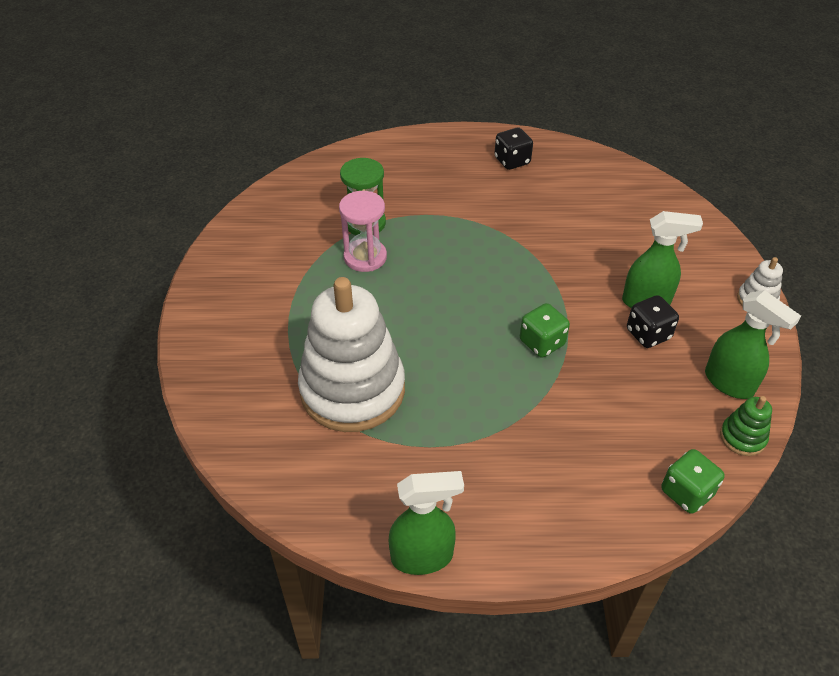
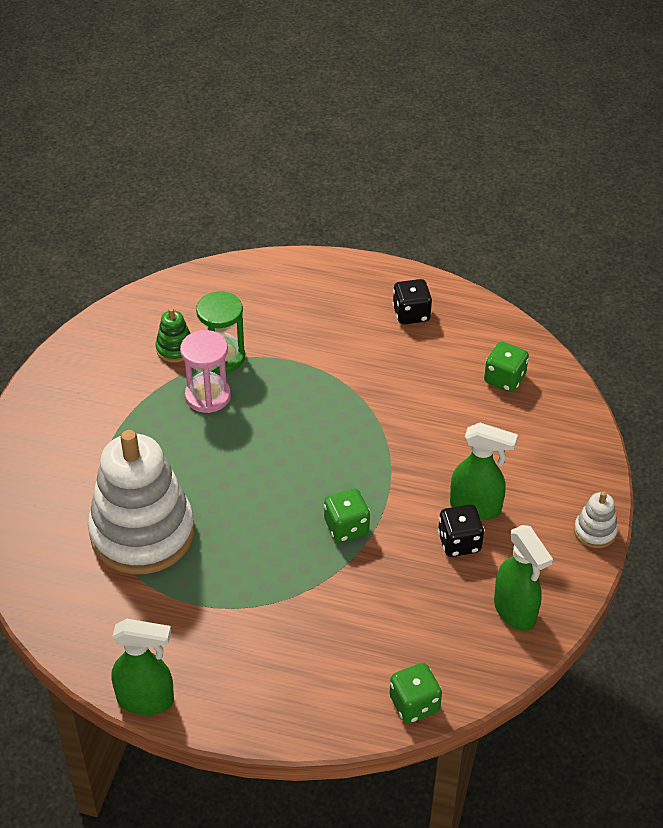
camera: 15 degrees right, 0 degrees up
(614, 195) = (504, 379): none -> green dice
(742, 437) = (498, 667): green stacking toy -> green stacking toy (175, 349)

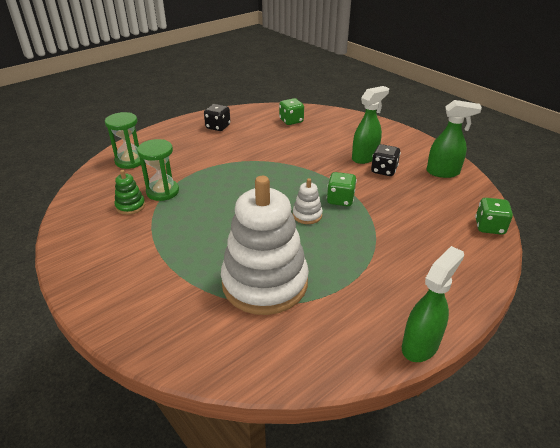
camera: 55 degrees left, 10 degrees down
(208, 396) = (184, 209): pink hourglass -> none
(256, 288) = (130, 161): none -> green hourglass
(595, 531) = (408, 135): white stacking toy -> white stacking toy (307, 215)

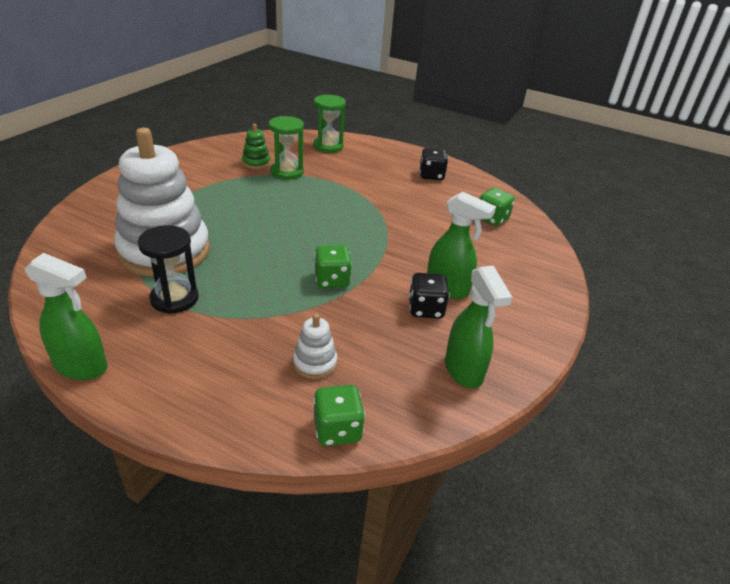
camera: 65 degrees right, 0 degrees up
(307, 215) = (288, 260): white stacking toy -> white stacking toy (315, 363)
(340, 283) = (174, 298): none -> black hourglass

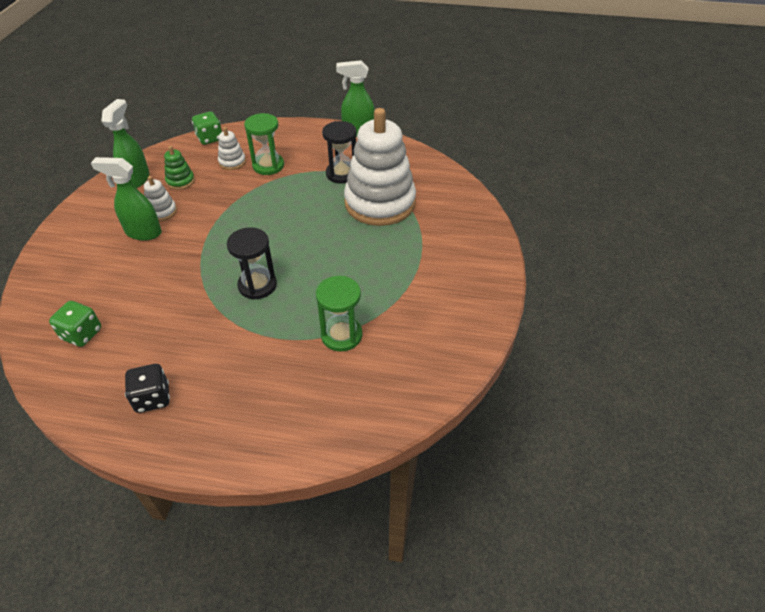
camera: 165 degrees right, 10 degrees up
(256, 163) = (387, 340): green stacking toy -> green stacking toy (180, 181)
(328, 146) = (315, 418): green hourglass -> green hourglass (268, 166)
(332, 280) = (239, 215): green dice -> none
(337, 214) = (257, 285): none -> black hourglass
(426, 309) = (162, 212): black dice -> white stacking toy
(463, 371) = (137, 179): green spray bottle -> green spray bottle turned 45 degrees clockwise

